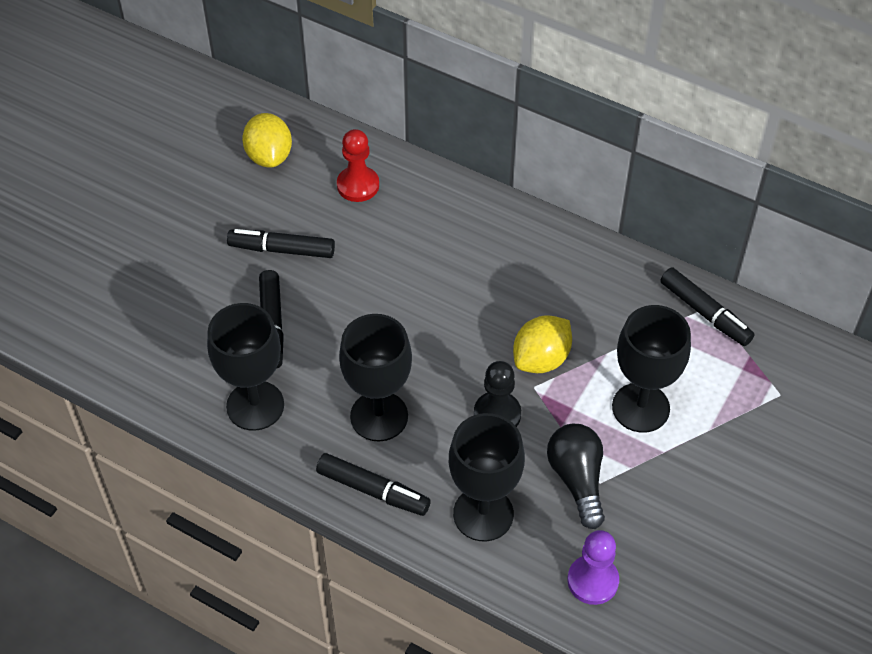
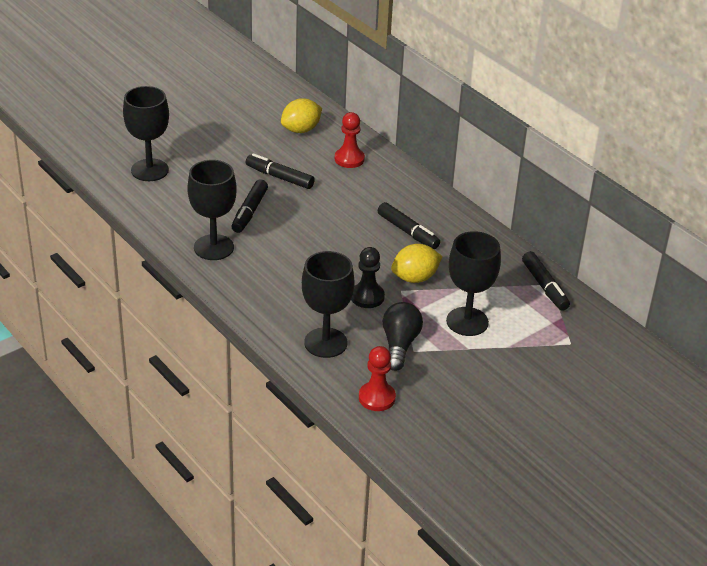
camera: 20 degrees right, 15 degrees down
(269, 156) = (301, 130): yellow lemon -> yellow lemon turned 45 degrees clockwise
(373, 490) = (261, 310): black marker -> black marker (408, 232)
(379, 416) = (289, 275): black goblet -> black goblet (149, 170)
(592, 581) = (377, 398): purple pawn -> red pawn

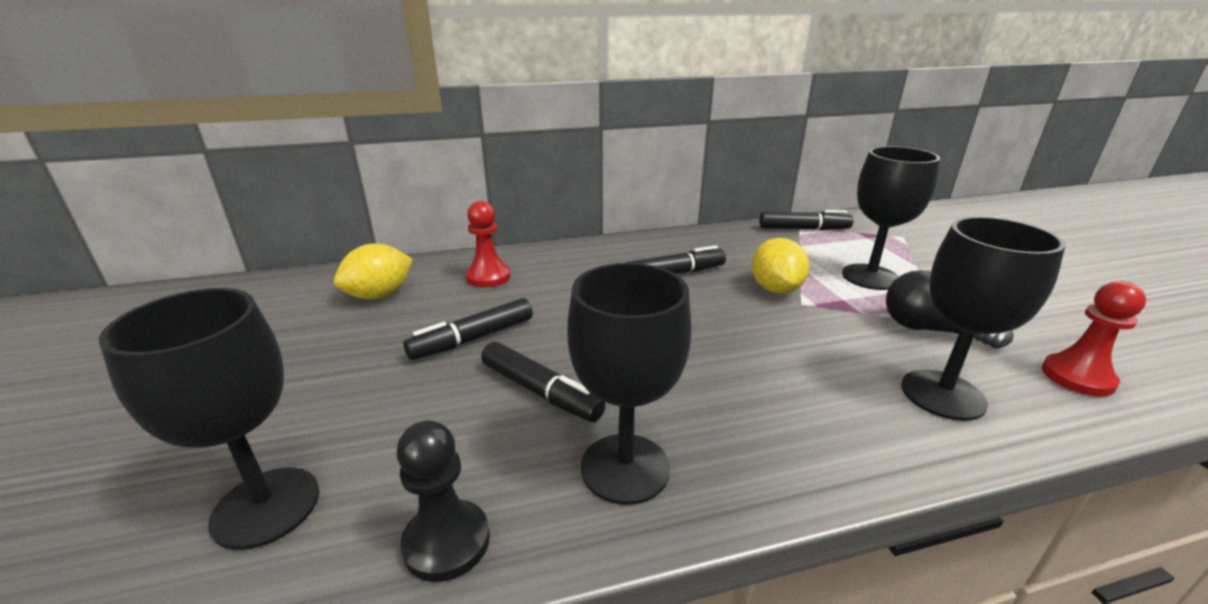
camera: 65 degrees left, 10 degrees down
(301, 130) = (379, 295): yellow lemon -> yellow lemon turned 60 degrees clockwise
(367, 297) = (815, 331): black pawn -> black pawn (447, 542)

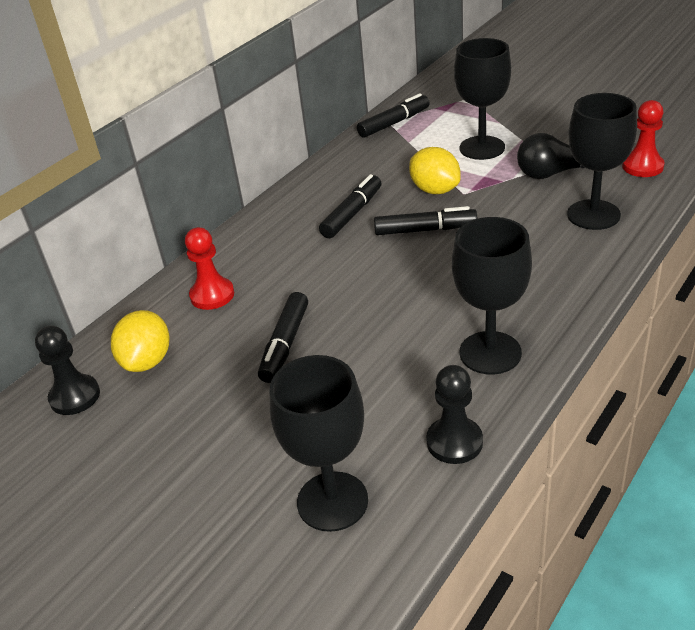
camera: 35 degrees left, 10 degrees up
(308, 292) = (75, 396): none -> black pawn
(540, 391) = (385, 346): black marker -> black marker (425, 230)

